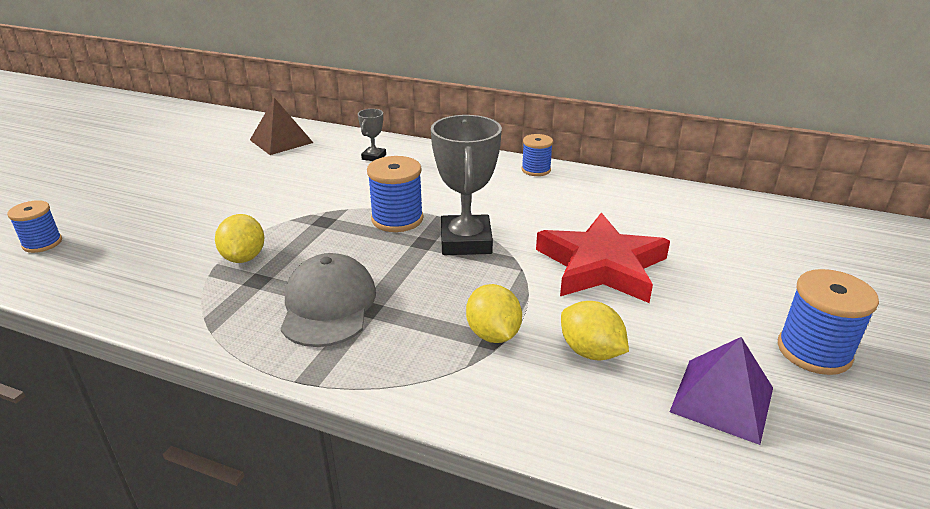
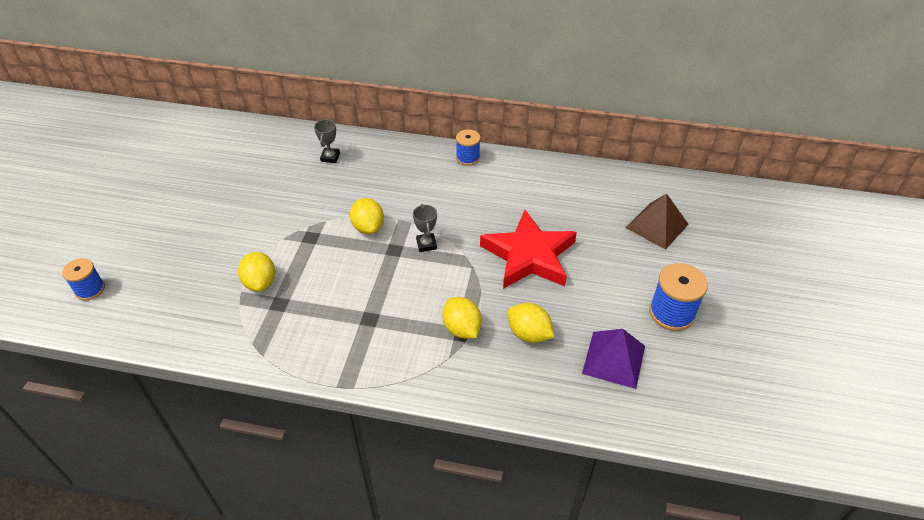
camera: 10 degrees left, 15 degrees up
(281, 141) = (243, 146): brown pyramid -> brown pyramid (657, 226)
(328, 305) = (340, 320): grey cap -> none
(397, 219) = (368, 227): blue spool -> yellow lemon
(466, 241) = (426, 244): grey trophy -> grey trophy, size x0.48

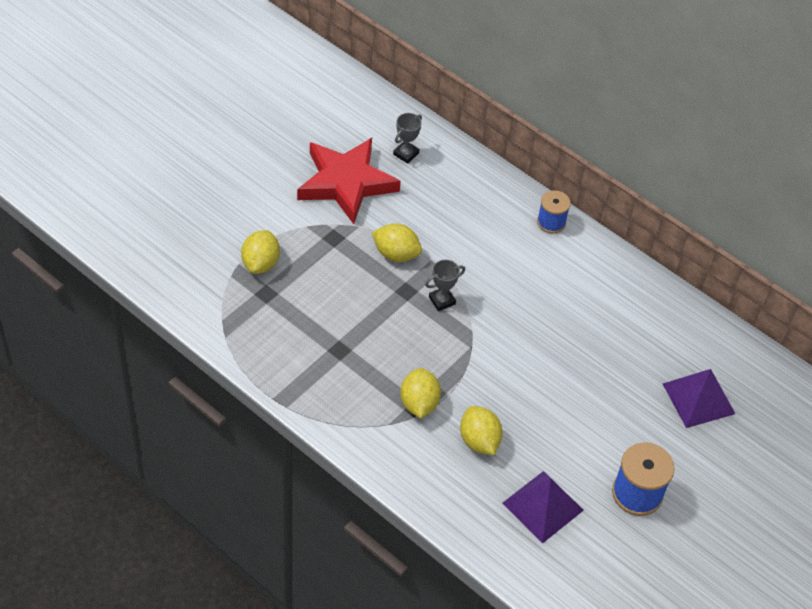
camera: 25 degrees right, 5 degrees up
(90, 289) = (108, 195): blue spool -> none
(368, 227) = (396, 254): yellow lemon -> yellow lemon turned 75 degrees counterclockwise
(426, 244) = (442, 300): grey trophy -> grey trophy turned 45 degrees clockwise
(529, 256) = (537, 363): red star -> red star (346, 183)
(657, 226) = (698, 398): brown pyramid -> purple pyramid

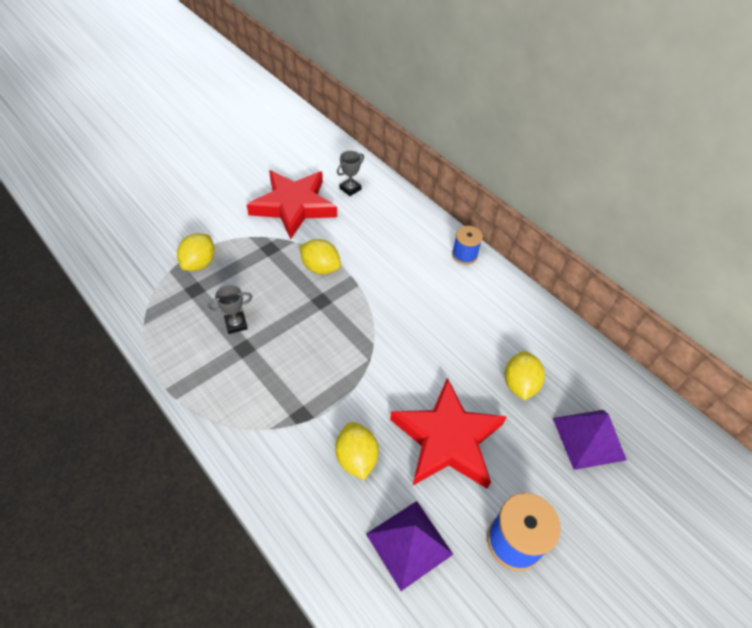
camera: 10 degrees right, 0 degrees up
(419, 403) = (305, 410): yellow lemon -> yellow lemon (519, 384)
(442, 300) = (351, 313): grey trophy -> grey trophy (236, 324)
(563, 414) = (447, 439): none -> red star

